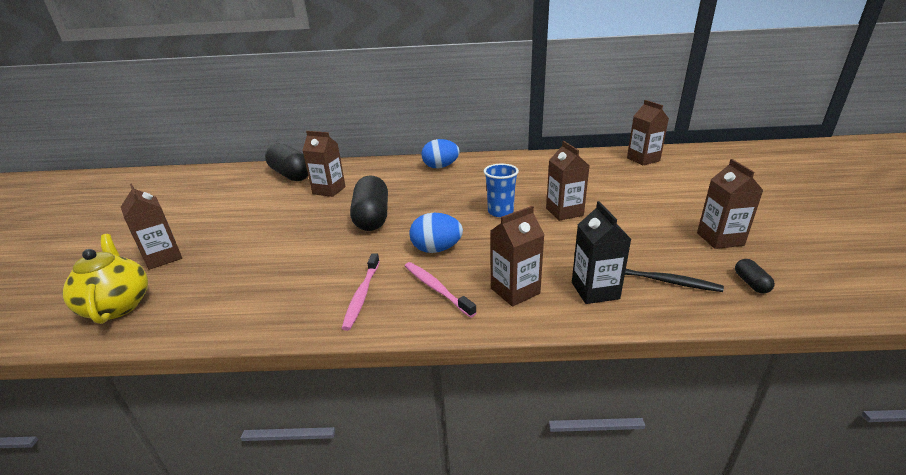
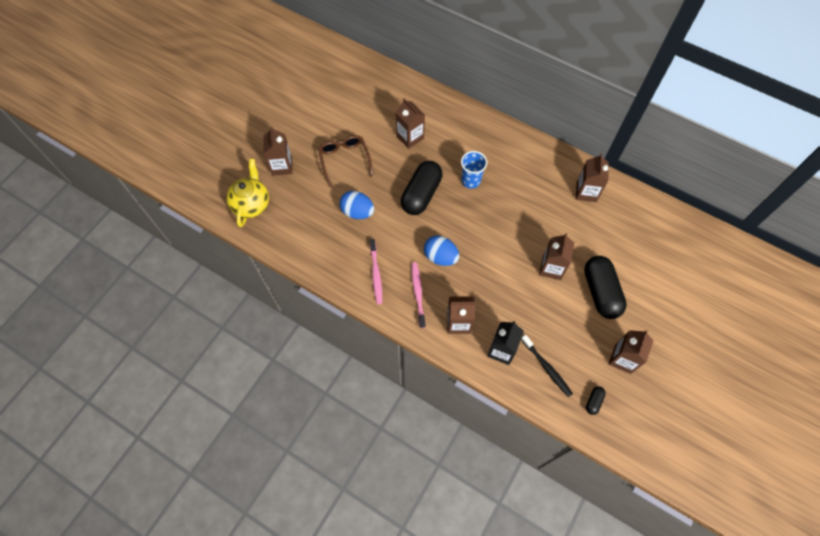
camera: 30 degrees right, 35 degrees up
(256, 226) = (344, 160): none -> brown glasses
(291, 175) = (393, 94): black capsule -> black capsule (601, 292)
(362, 295) = (376, 274): pink toothbrush -> pink toothbrush turned 45 degrees counterclockwise
(440, 167) = (510, 149): blue egg -> blue egg (357, 212)
(500, 212) = (509, 240): blue cup -> blue cup (470, 180)
(643, 159) = (681, 237): brown carton -> brown carton (586, 192)

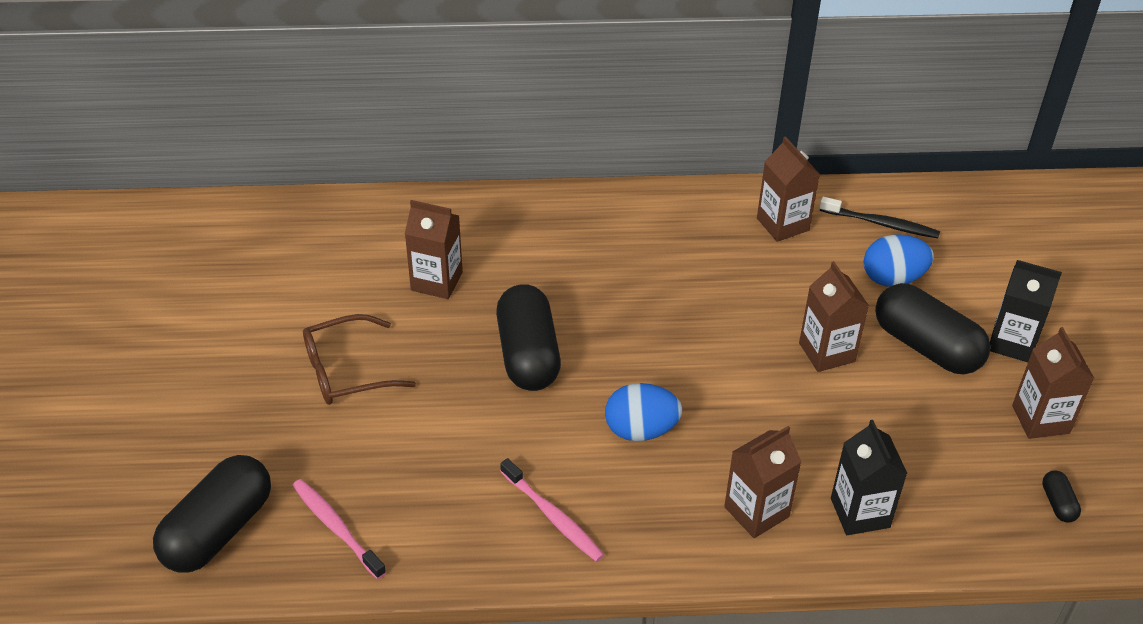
camera: 35 degrees left, 20 degrees down
(251, 204) = (218, 530): yellow teapot -> black capsule
(282, 166) = (231, 438): brown carton -> none
(344, 160) = (347, 371): brown glasses -> brown glasses turned 60 degrees counterclockwise
(357, 212) = (437, 438): blue egg -> blue egg (893, 278)
(418, 293) = (651, 506): pink toothbrush -> pink toothbrush (336, 527)
(470, 180) = (593, 295): blue cup -> none
(547, 368) = (949, 497): black toothbrush -> black toothbrush (881, 224)
(644, 314) = (1012, 342): none -> black carton

